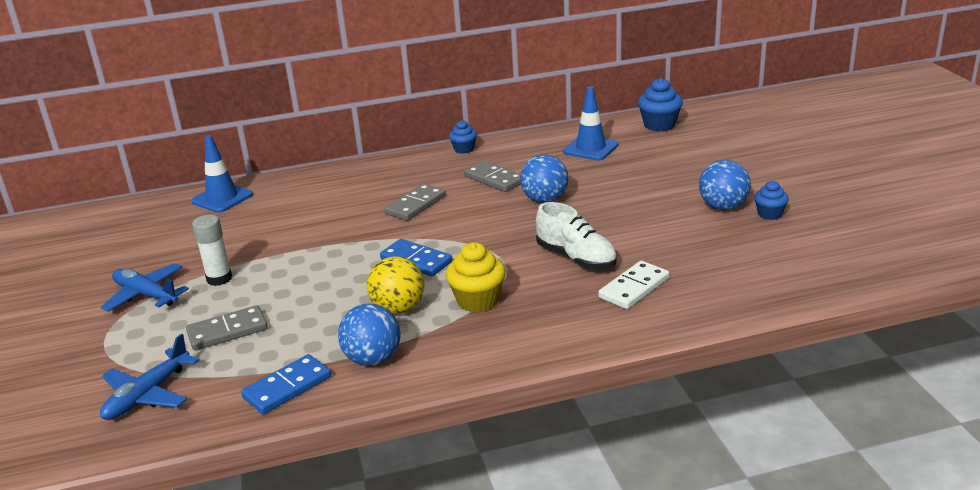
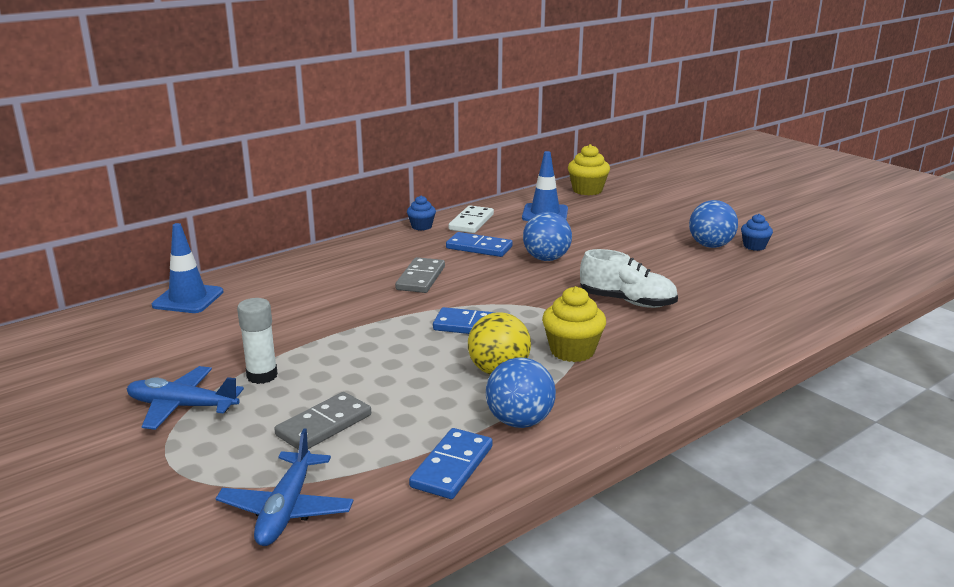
camera: 25 degrees left, 5 degrees down
(494, 179) = (479, 247): grey domino -> blue domino
(634, 288) = (705, 318): white domino -> white domino (471, 222)
(659, 125) = (587, 190): blue cupcake -> yellow cupcake

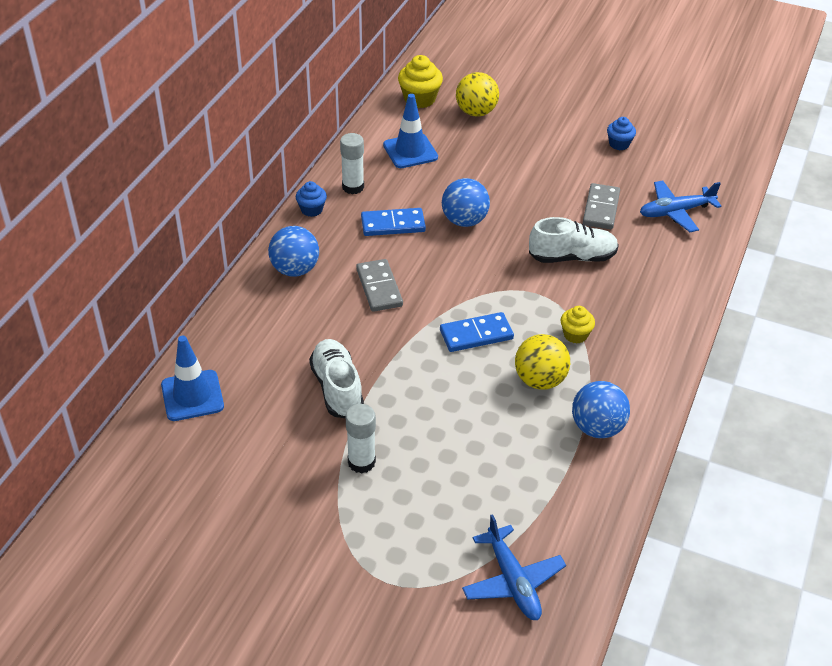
camera: 30 degrees left, 20 degrees up
(182, 407) = (332, 523): blue plane -> blue plane (675, 212)
(305, 325) = (337, 388): none -> white shoe
(324, 425) = (462, 493): grey domino -> grey domino (601, 209)
(452, 467) = (587, 492): blue domino -> none
(471, 222) = (353, 187): white domino -> white glue stick
(572, 351) = (575, 335): yellow cupcake -> yellow cupcake, size x0.62
(630, 205) = (476, 112): none -> yellow ball
(710, 245) = (584, 155): blue ball -> blue ball (295, 269)

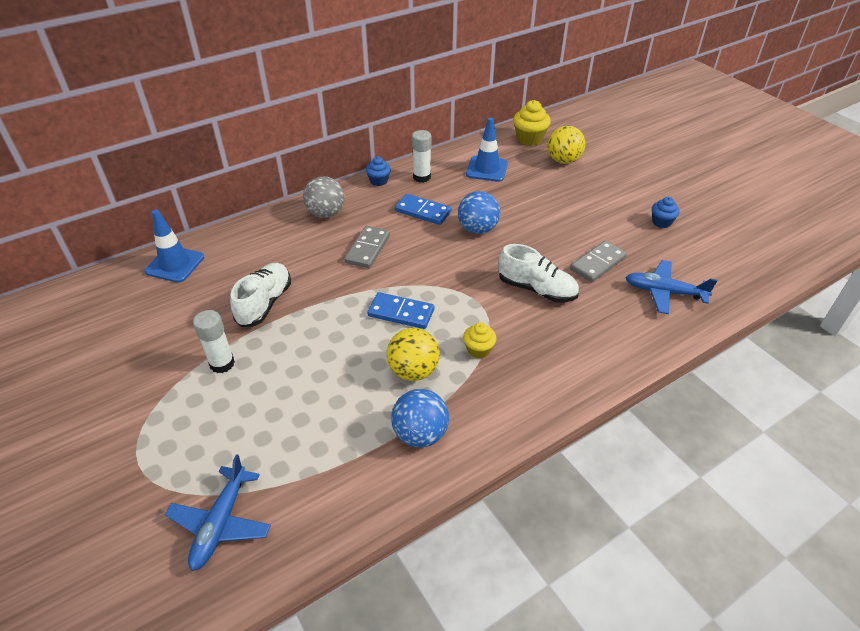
camera: 35 degrees right, 0 degrees up
(295, 269) = (326, 214): blue ball -> grey ball

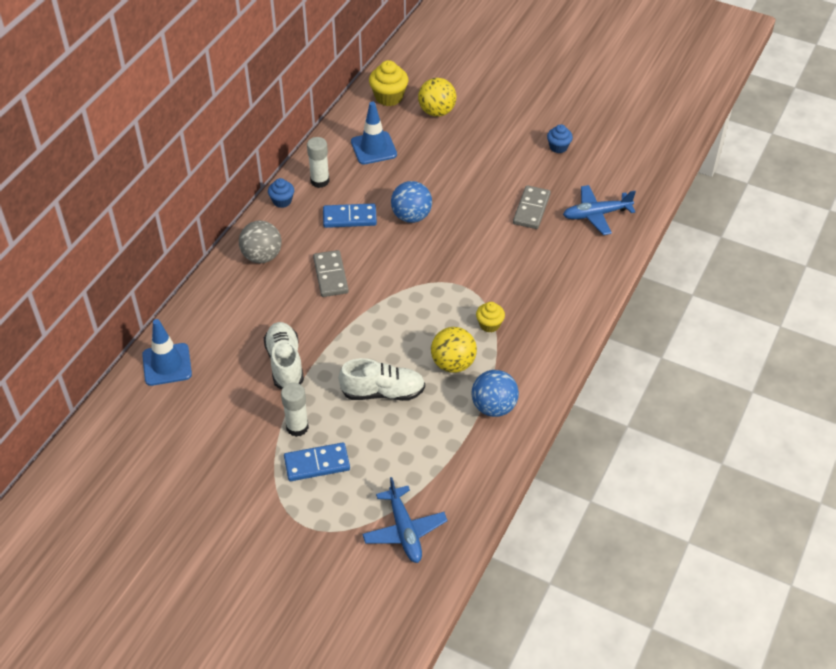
camera: 30 degrees left, 5 degrees up
(401, 313) = (406, 321): blue domino -> blue domino (317, 463)
(536, 289) = (498, 253): white shoe -> white shoe (383, 392)

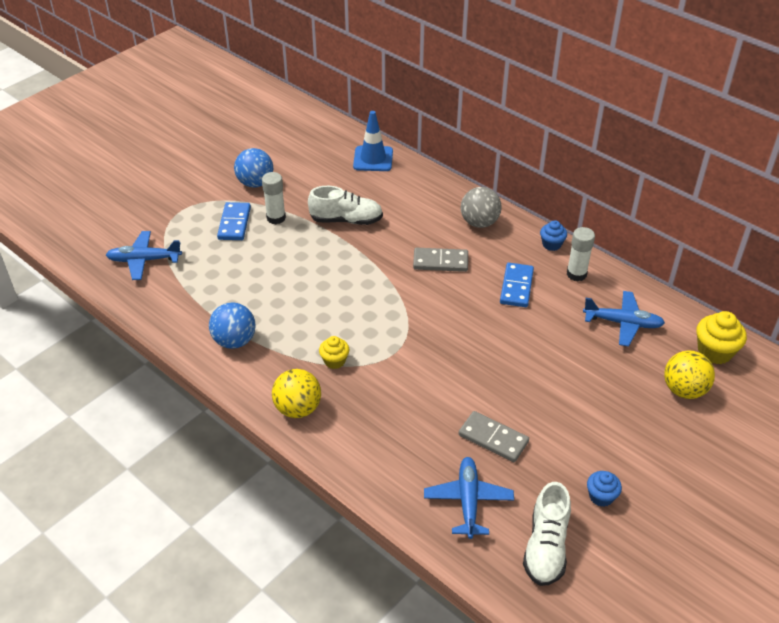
camera: 105 degrees right, 5 degrees down
(373, 148) = (623, 323): blue traffic cone -> blue plane
(383, 392) = (287, 272): white shoe -> white shoe (546, 547)
(411, 216) = (507, 333): blue ball -> blue ball (255, 183)
(453, 363) = (298, 324): yellow ball -> yellow ball (298, 408)

